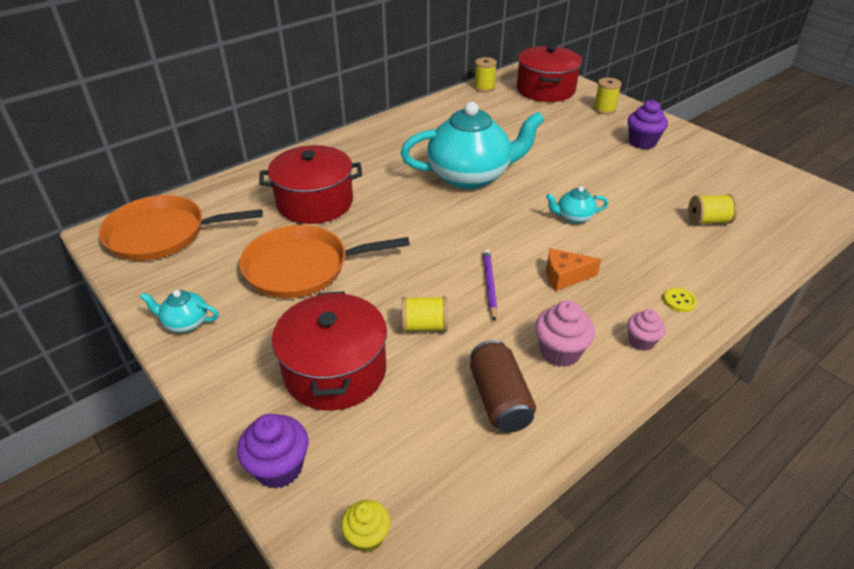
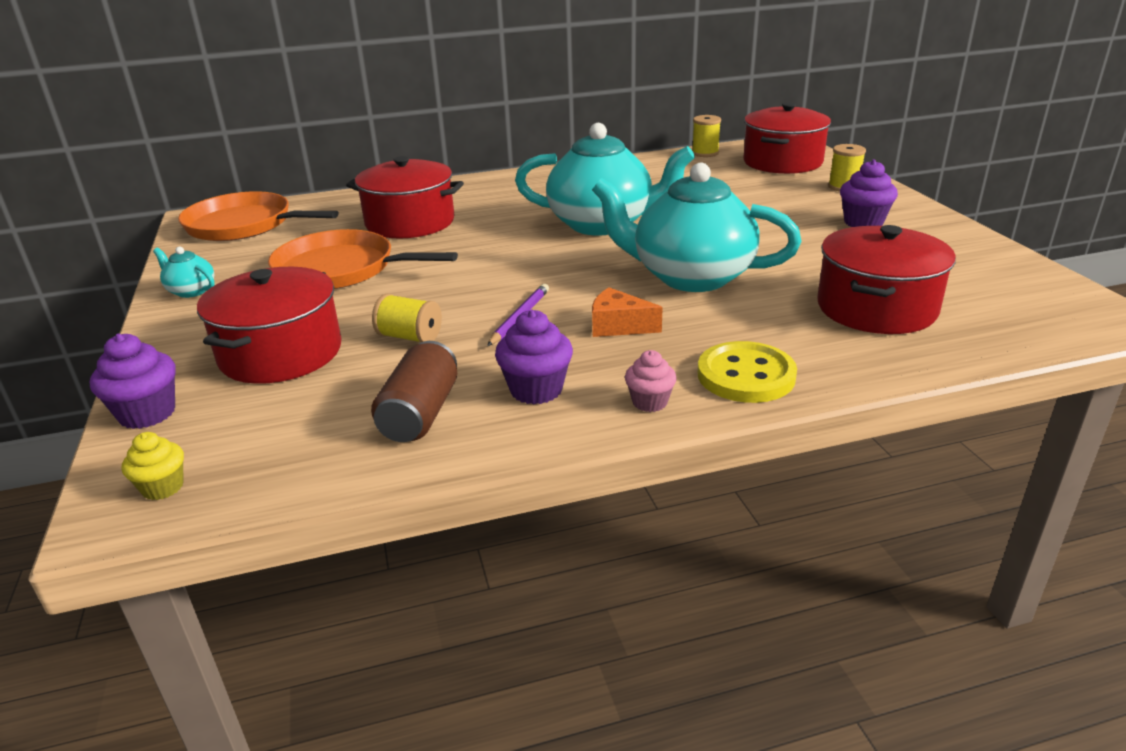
camera: 25 degrees right, 10 degrees down
(560, 352) = (536, 390): pink cupcake -> purple cupcake
(574, 217) = (690, 277): turquoise teapot -> turquoise teapot, size x2.37
(679, 301) = (746, 375): yellow button -> yellow button, size x2.14
(708, 221) = (876, 308): yellow spool -> red pot

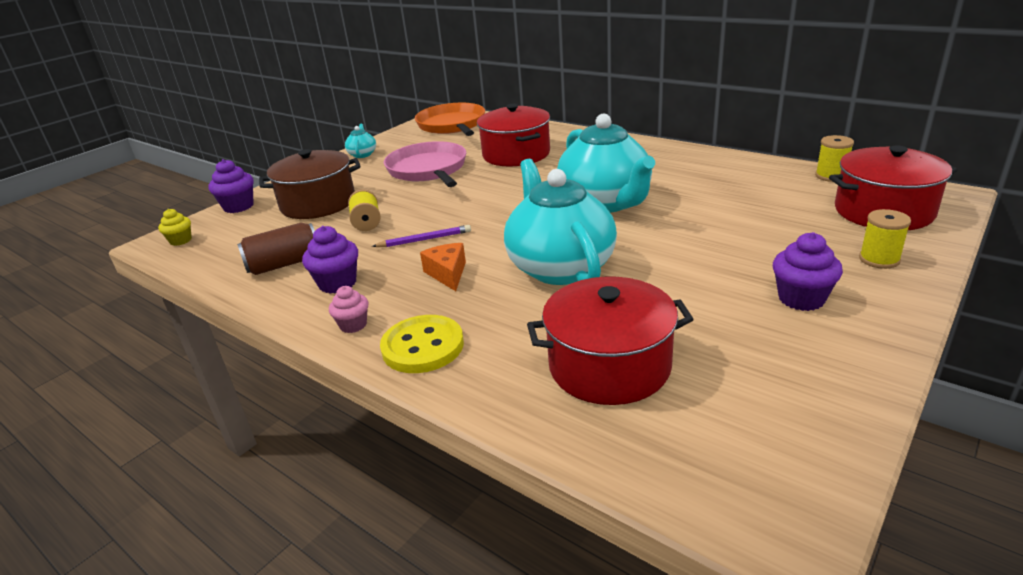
camera: 55 degrees right, 0 degrees up
(281, 353) = (318, 203): red pot -> brown pot
(341, 269) = (428, 170): orange pan -> pink pan

